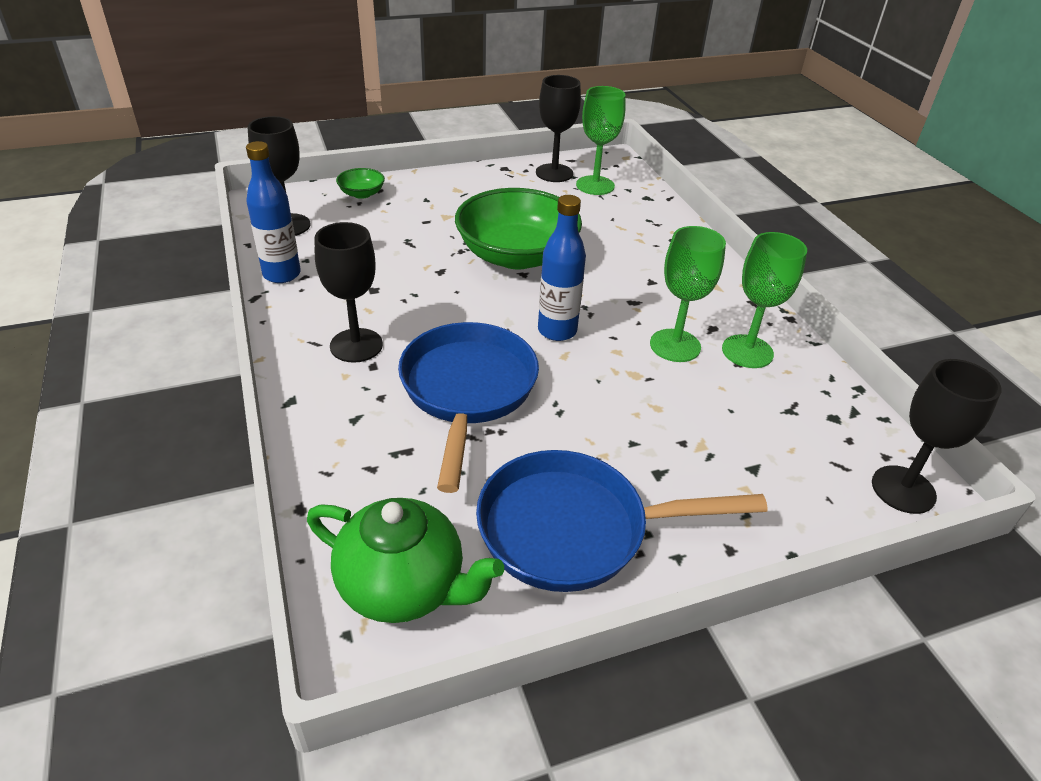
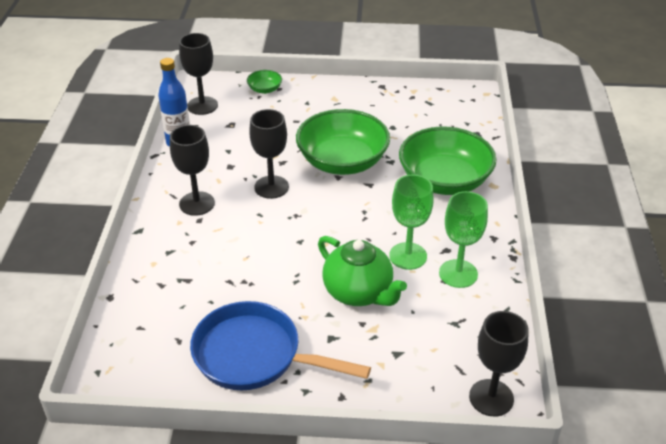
camera: 25 degrees right, 0 degrees up
(403, 586) = (140, 357): green teapot -> green teapot (358, 292)
(467, 391) = (246, 252): blue pan -> none
(554, 173) = (417, 98): black goblet -> black goblet (271, 187)
(557, 331) = (332, 225): blue bottle -> none
(595, 185) = (442, 114): green goblet -> none
(651, 253) = (444, 180): none -> green bowl

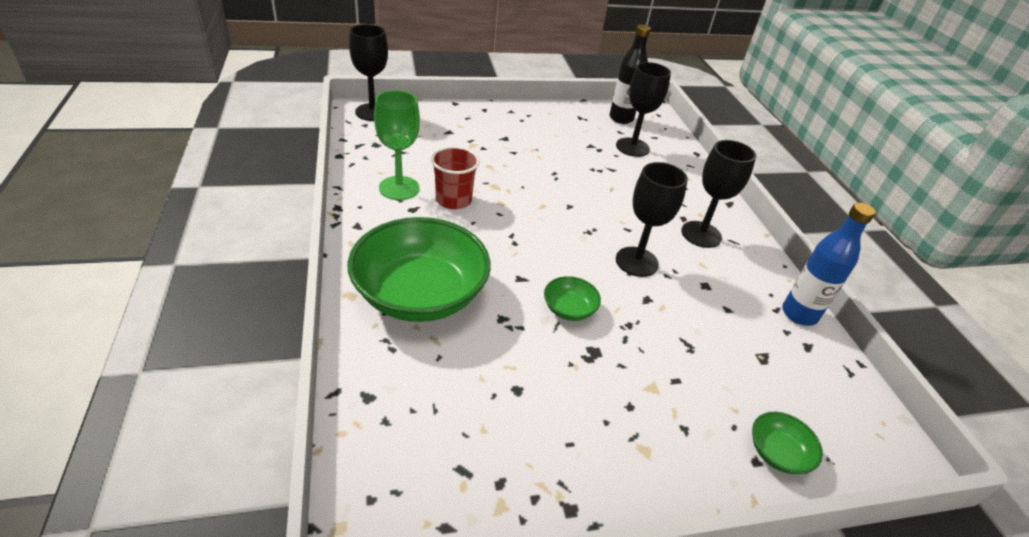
camera: 160 degrees right, 0 degrees up
(159, 366) = (621, 118): none -> black bottle
(202, 106) = (837, 391): black goblet -> black goblet (632, 147)
(254, 355) = (558, 126): blue pan -> none
(342, 161) = (569, 309): green bowl -> green bowl, size x0.42
(358, 292) = (493, 167): green teapot -> none
(408, 256) = (453, 200): green goblet -> red cup

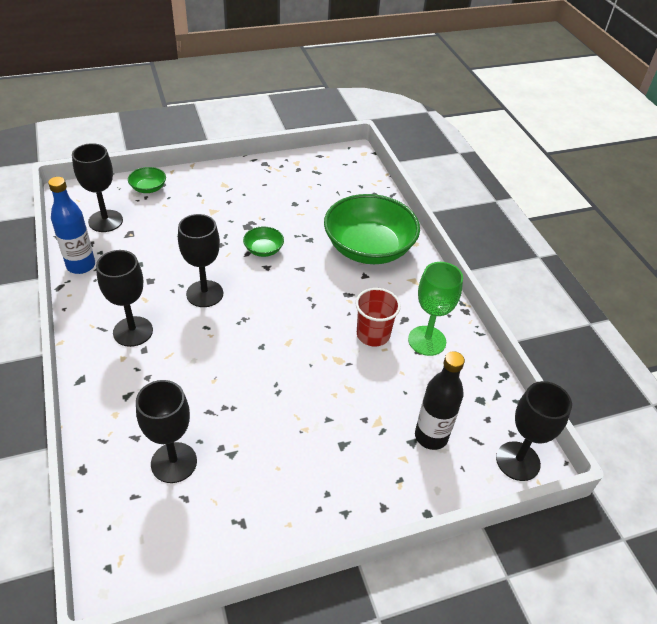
camera: 175 degrees right, 5 degrees up
(621, 118) = (177, 536): black bottle -> black bottle (431, 436)
(809, 384) = (105, 221): none -> black goblet

